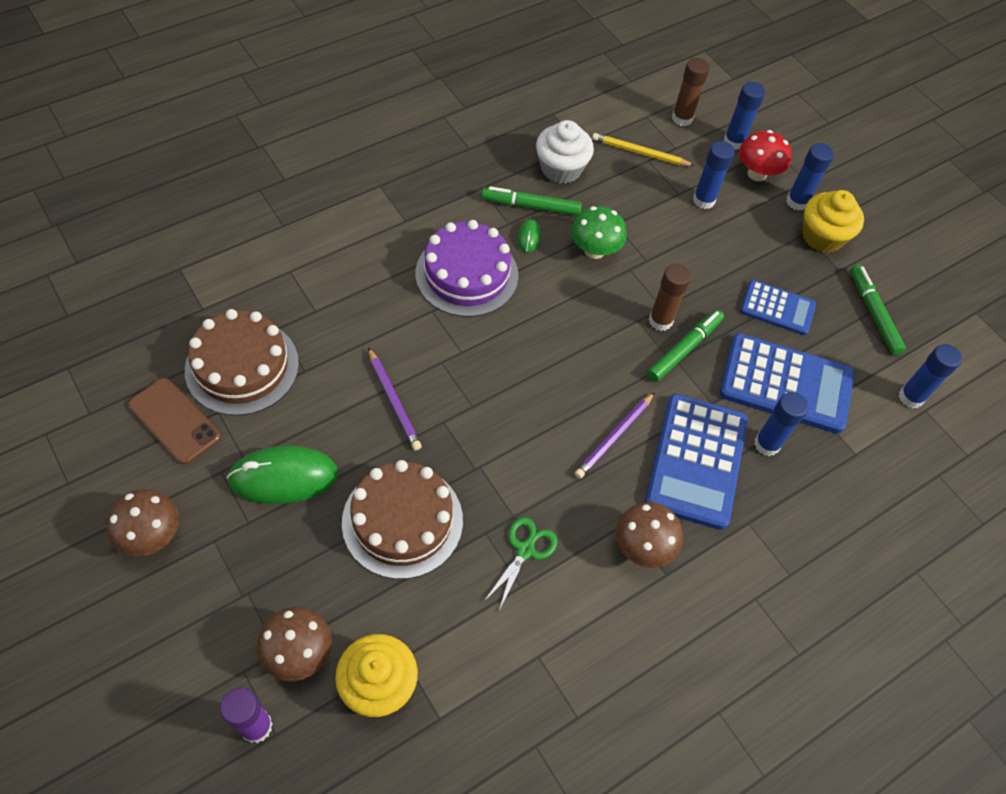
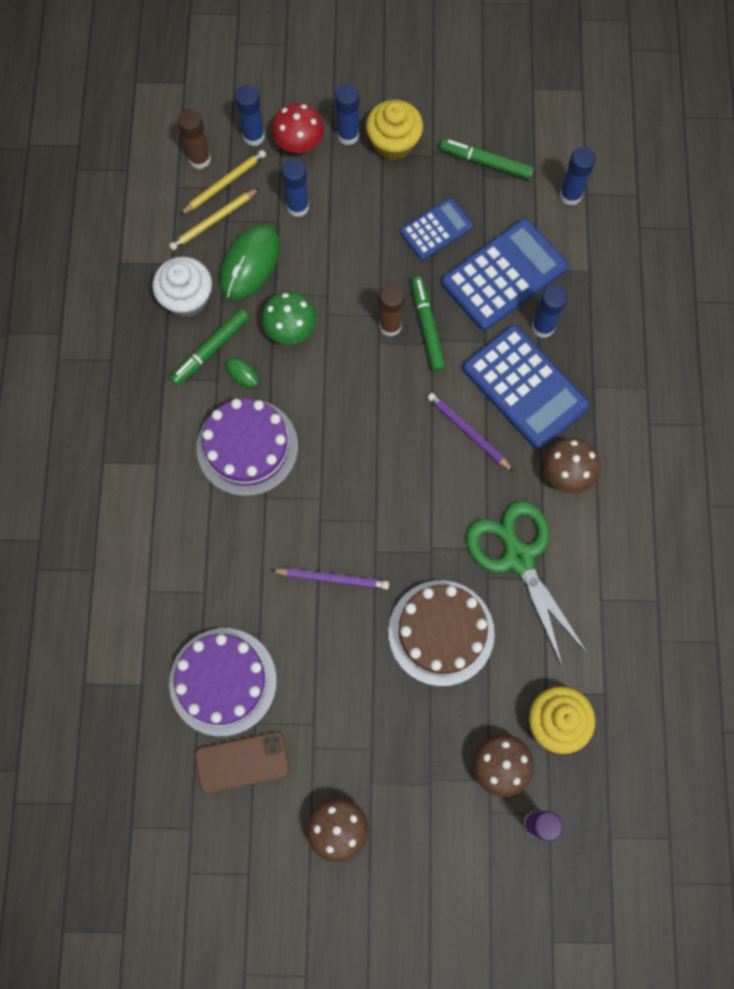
camera: 50 degrees left, 15 degrees up
(242, 366) = (223, 681): brown cake -> purple cake
(283, 477) = (348, 702): green mouse -> green mouse (250, 264)
(525, 550) = (518, 558): green scissors -> green scissors, size x1.95
(614, 437) = (468, 432): purple pencil -> purple pencil turned 150 degrees clockwise
(677, 144) = (224, 184): none -> yellow pencil

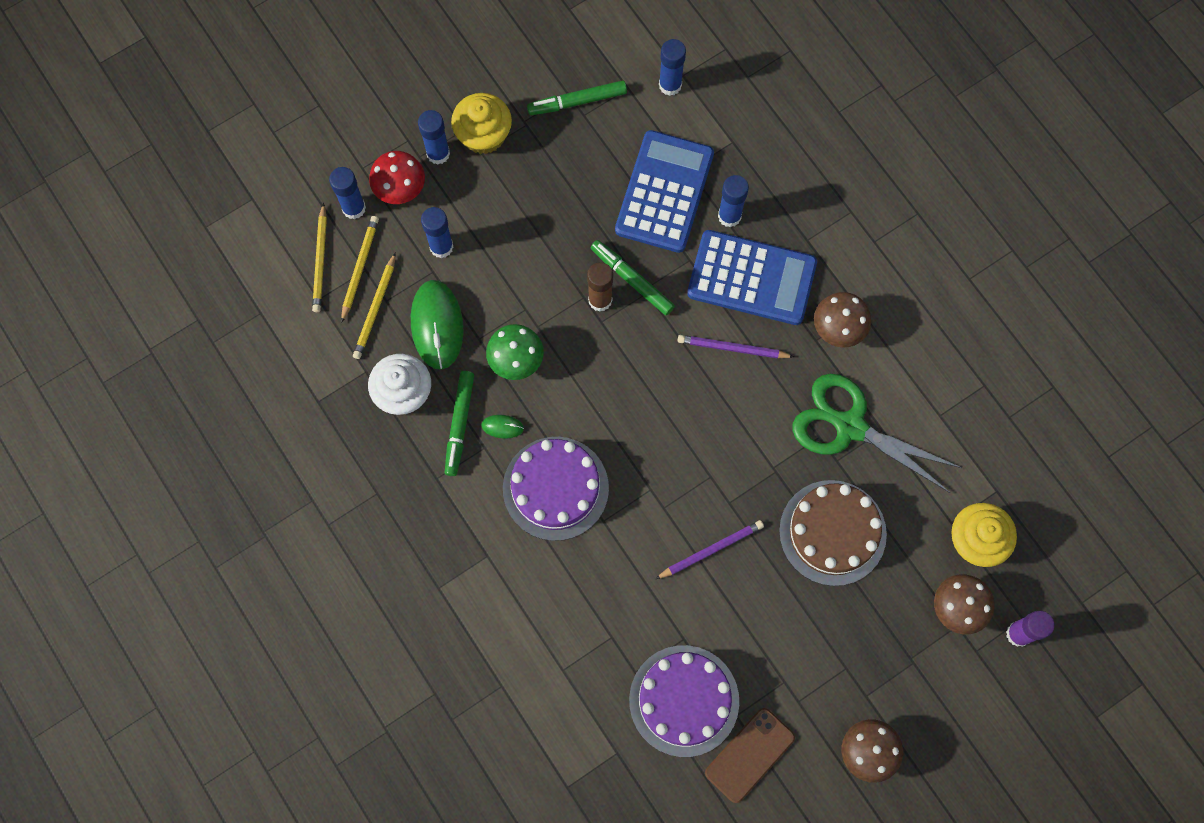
camera: 35 degrees left, 0 degrees up
(200, 159) = (320, 260): brown glue stick -> yellow pencil
(436, 229) = (577, 189): blue calculator -> none

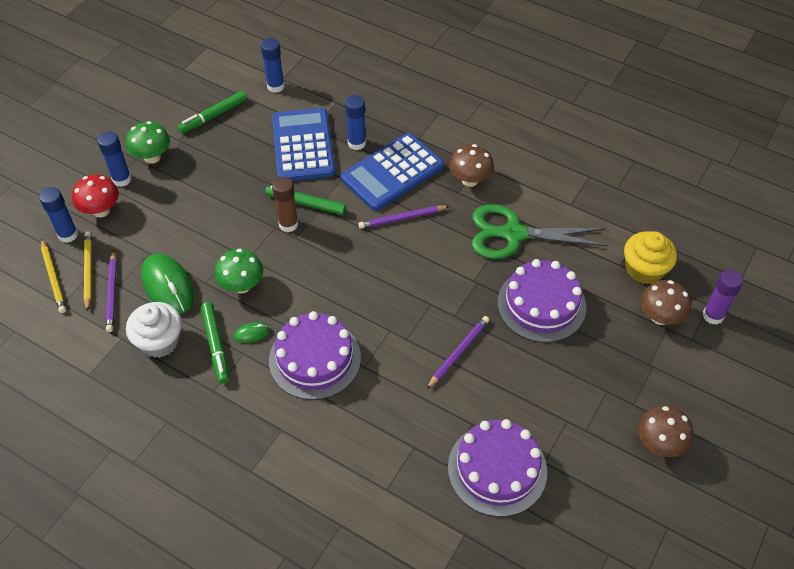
camera: 25 degrees left, 20 degrees down
(375, 308) = (112, 293): yellow pencil -> purple pencil
(441, 247) = (149, 235): blue glue stick -> none
(483, 135) = (152, 157): yellow cupcake -> green mushroom
(749, 755) = (572, 487): brown phone -> none
(751, 278) = (392, 173): blue calculator -> blue calculator turned 150 degrees clockwise
(832, 532) = (541, 304): brown cake -> purple cake

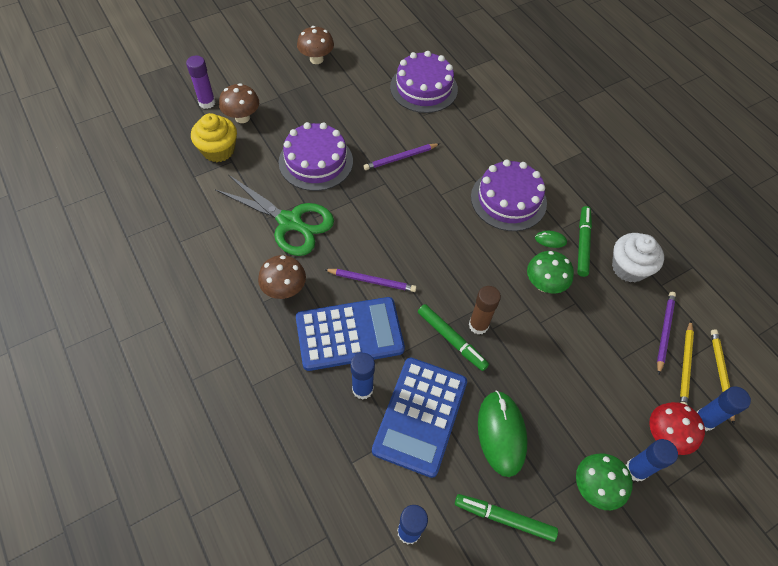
camera: 155 degrees left, 5 degrees up
(168, 286) = (611, 315): green mouse -> green mouse (501, 433)
(213, 116) = (504, 518): green marker -> green marker turned 150 degrees counterclockwise

